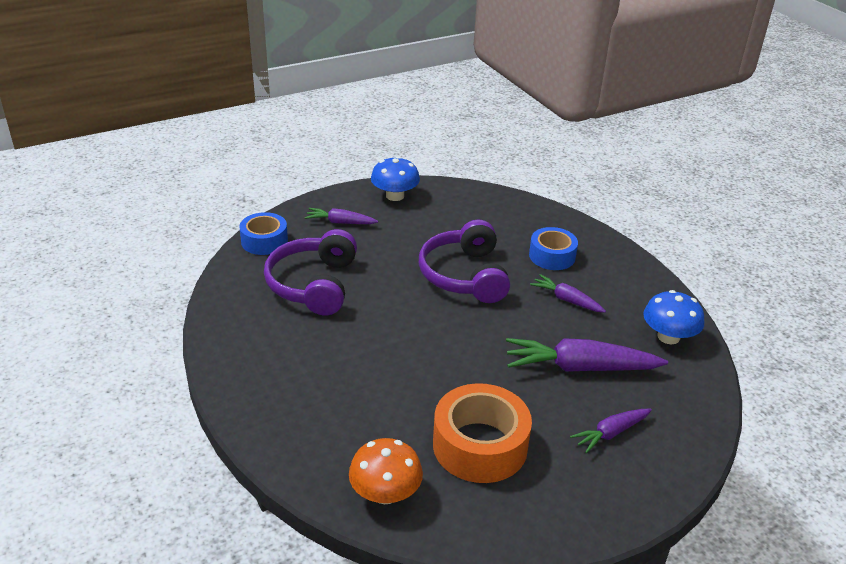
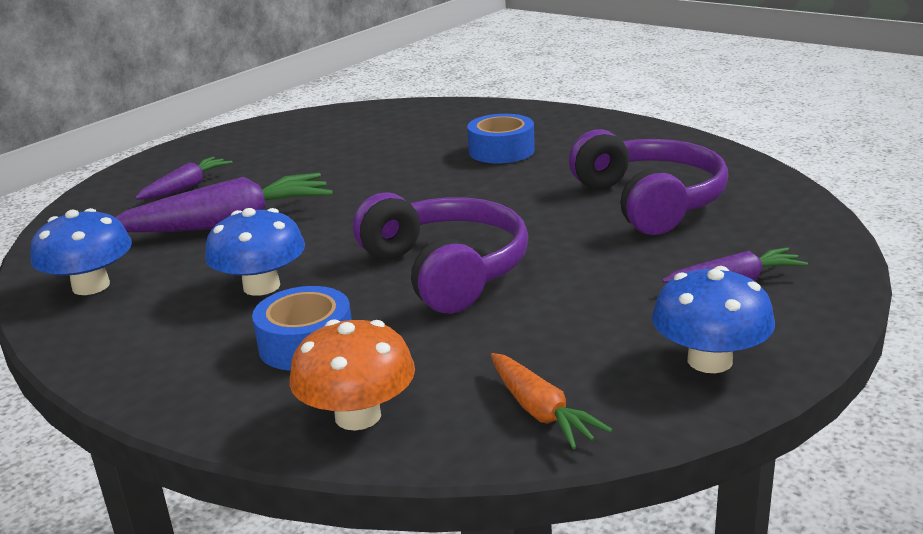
camera: 160 degrees right, 10 degrees down
(264, 241) = (800, 223): blue tape -> blue tape (501, 151)
(385, 493) = (397, 114): orange mushroom -> orange mushroom (358, 416)
(472, 199) = (540, 411): none -> orange carrot
(480, 445) = (327, 150): orange tape -> none
(567, 300) = (261, 286): purple carrot -> blue mushroom

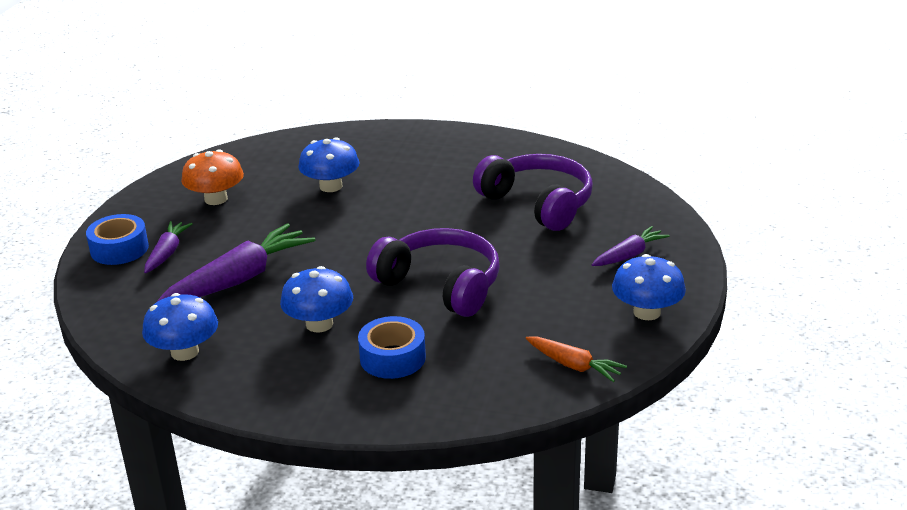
camera: 25 degrees left, 5 degrees up
(358, 416) = (469, 395): orange mushroom -> orange mushroom (216, 199)
(416, 151) = (331, 186): none -> blue mushroom
(501, 151) = (398, 175): blue tape -> blue tape (119, 249)

